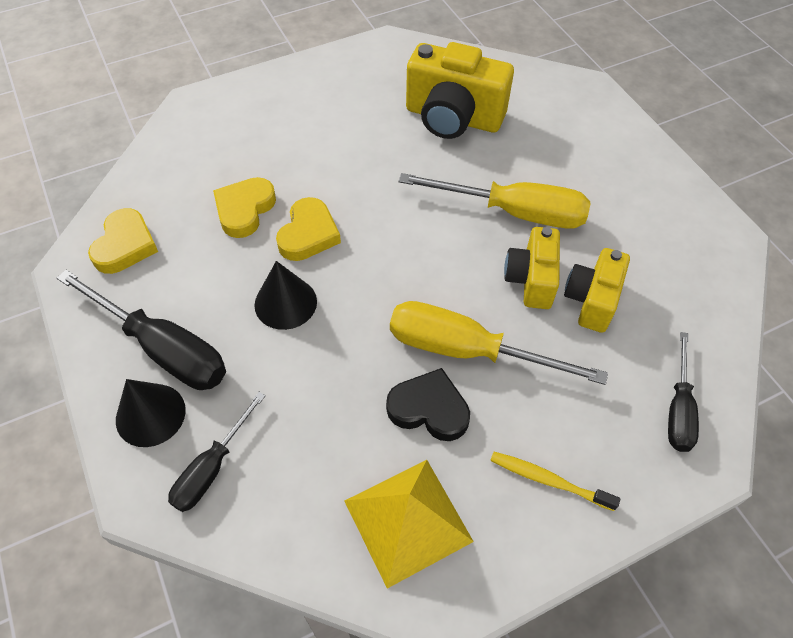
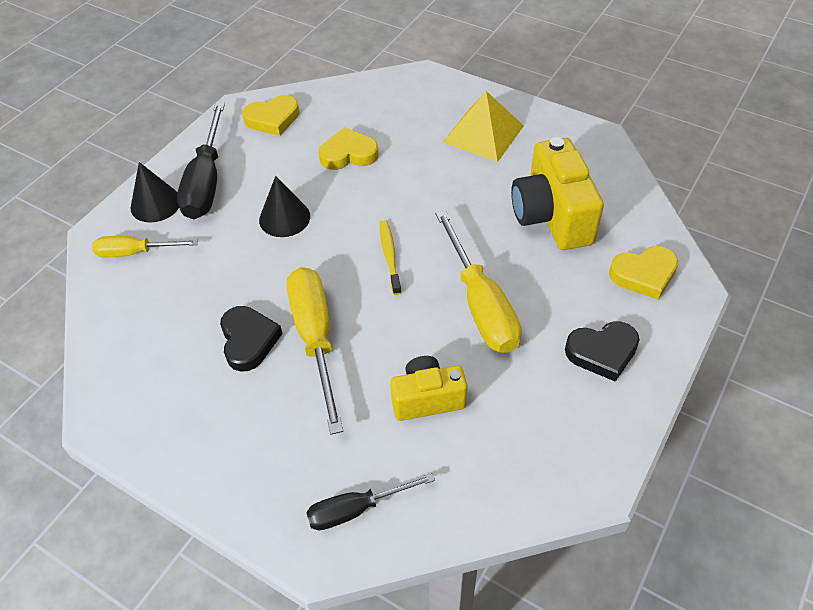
camera: 60 degrees right, 5 degrees down
(212, 468) = (135, 252): black screwdriver -> yellow screwdriver
(308, 234) = (354, 197): yellow heart -> yellow heart (644, 275)
(407, 520) = (152, 372): yellow pyramid -> yellow pyramid (483, 134)
(531, 280) = (416, 348): yellow camera -> none
(548, 480) = (231, 442): yellow toothbrush -> yellow toothbrush (389, 256)
(615, 167) = (602, 352): none -> black heart

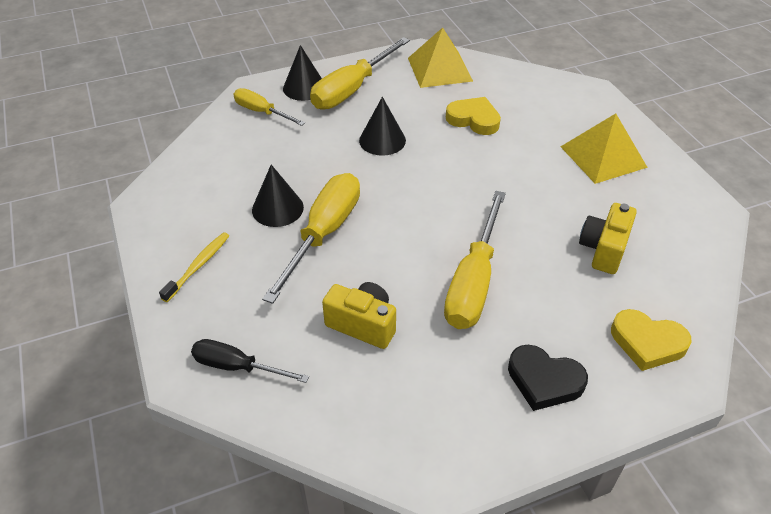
camera: 35 degrees right, 5 degrees down
(206, 181) = (352, 89): black screwdriver -> yellow screwdriver
(248, 340) = (277, 208): black heart -> black cone
(273, 119) = (439, 69): yellow heart -> yellow pyramid
(389, 256) = (434, 207): yellow toothbrush -> yellow toothbrush (198, 266)
(552, 216) = (603, 249): yellow camera -> yellow camera, size x0.62

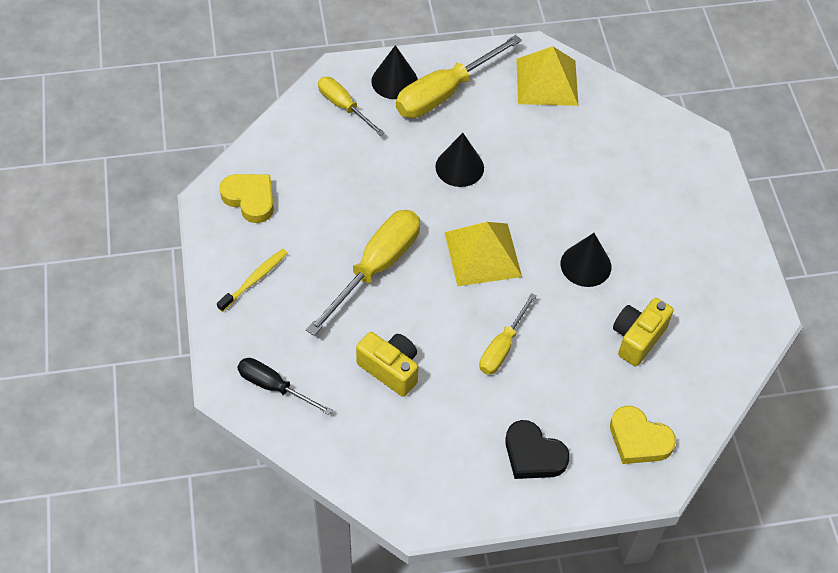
camera: 10 degrees right, 10 degrees up
(277, 208) = (338, 230): black cone -> black cone (586, 265)
(473, 119) = (562, 158): yellow heart -> yellow heart (250, 199)
(473, 281) = (502, 347): yellow screwdriver -> yellow screwdriver, size x0.59
(603, 156) = (681, 231): yellow pyramid -> yellow pyramid (483, 254)

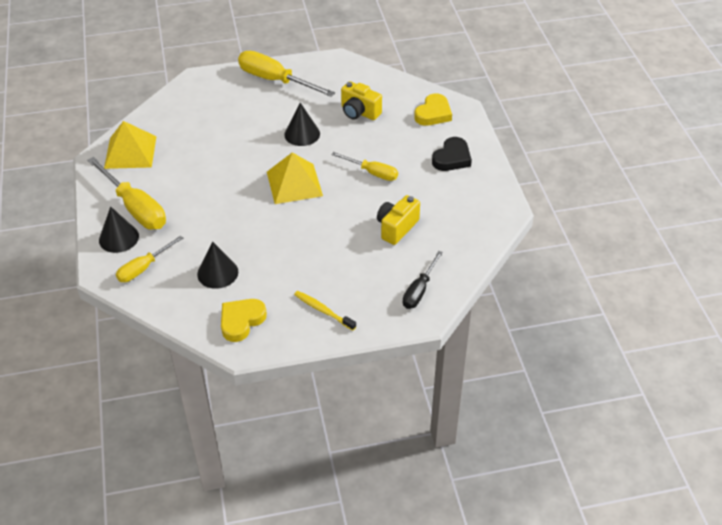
camera: 90 degrees left, 10 degrees down
(376, 267) = (308, 240): yellow screwdriver -> yellow screwdriver (275, 80)
(459, 167) = (212, 197): black cone -> black cone (217, 273)

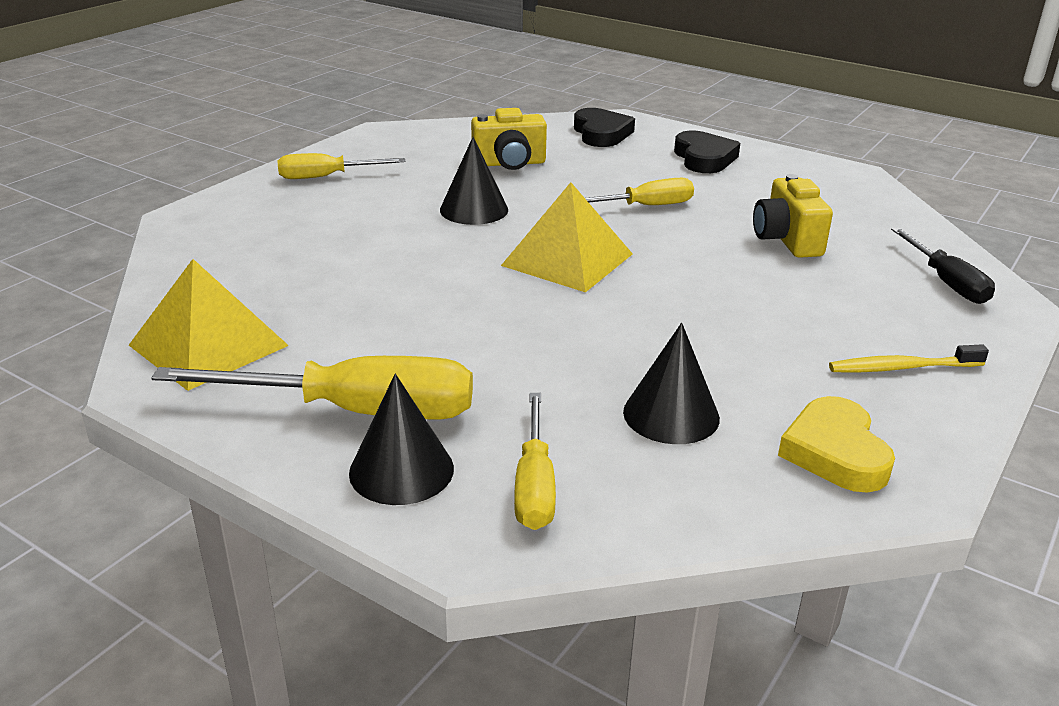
camera: 45 degrees left, 15 degrees down
(275, 80) = (326, 177): yellow screwdriver -> yellow screwdriver, size x0.59
(433, 113) = (601, 133): yellow heart -> black heart

